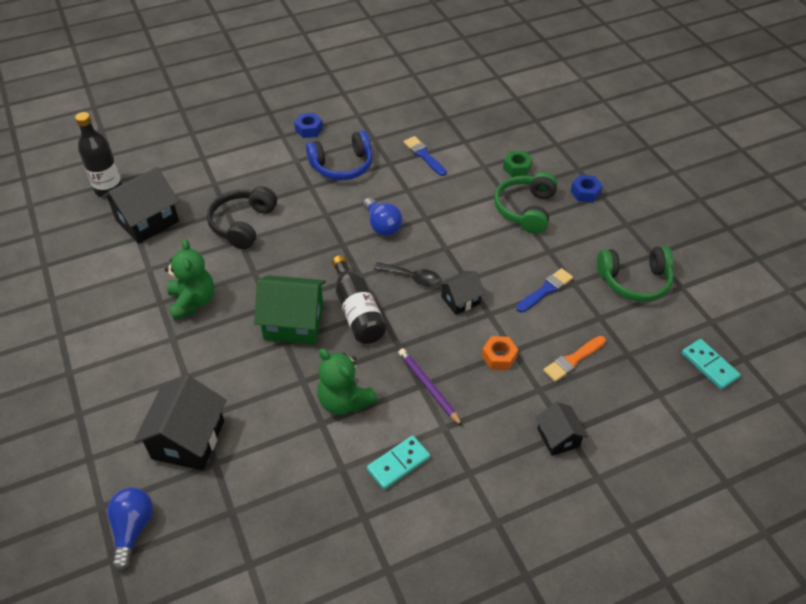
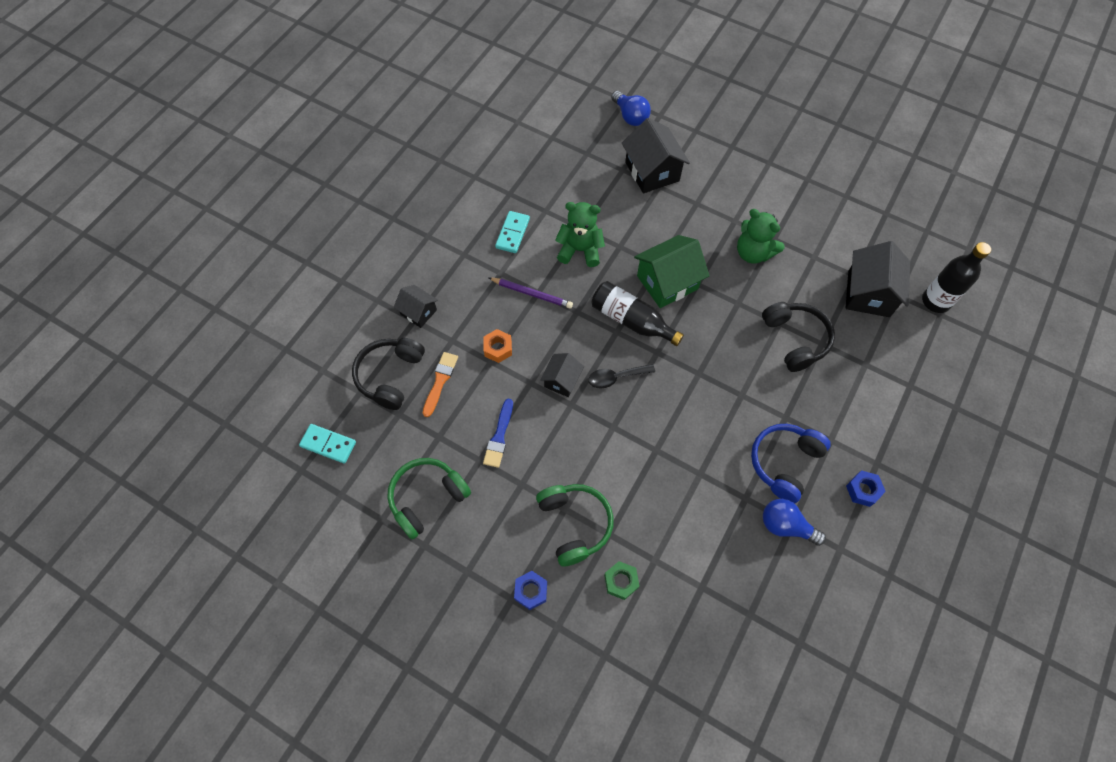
camera: 145 degrees right, 15 degrees up
(382, 225) = (685, 415): blue light bulb -> blue light bulb (785, 526)
(424, 155) = (724, 533): blue brush -> none
(620, 391) = (390, 376): none -> black headphones

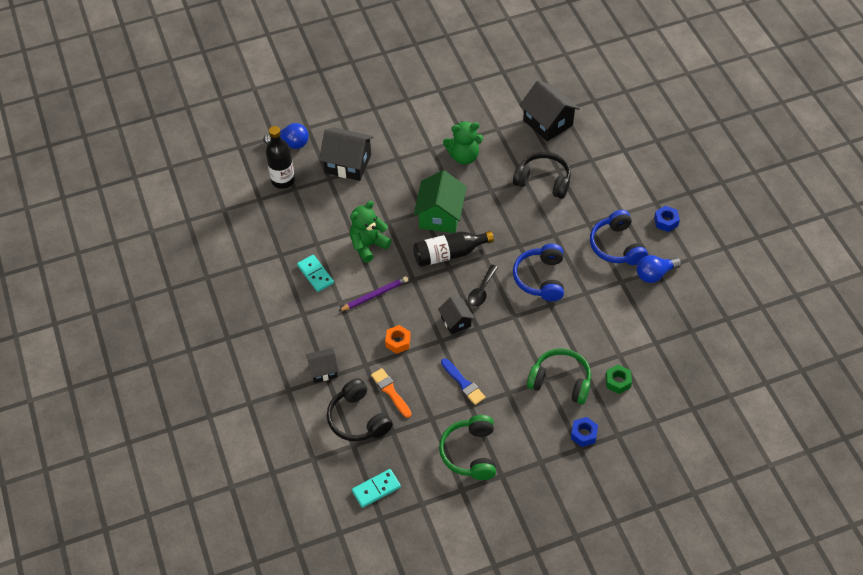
camera: 50 degrees left, 10 degrees down
(678, 419) = (540, 278): none -> blue headphones
(935, 301) = (583, 96): black bottle -> black bottle (283, 180)

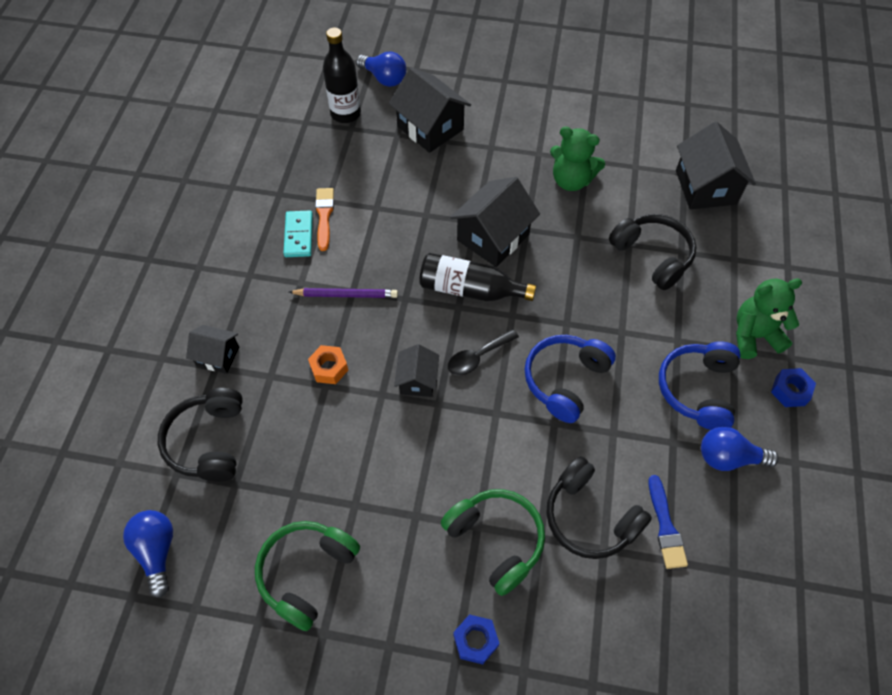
camera: 30 degrees right, 5 degrees up
(368, 245) = (383, 231): green teddy bear -> green teddy bear (754, 336)
(376, 489) = (157, 551): turquoise domino -> blue light bulb
(390, 391) = (273, 428): orange brush -> orange brush (324, 216)
(440, 215) = (493, 237): green house -> black house
(463, 383) = (368, 469): blue brush -> blue brush (665, 526)
(602, 343) = (590, 517): none -> black headphones
(618, 382) = (576, 588): green nut -> none

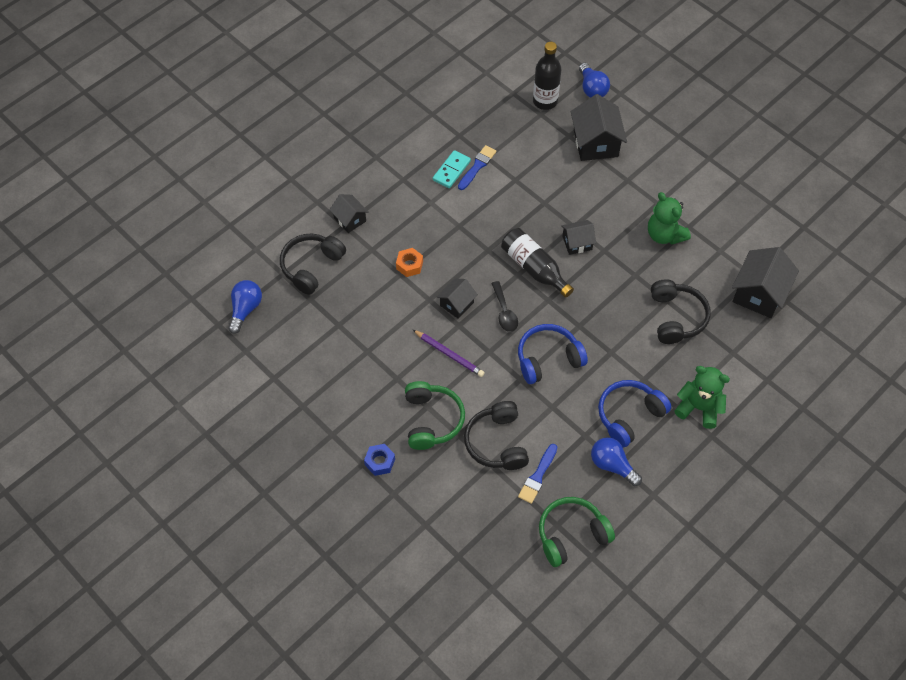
camera: 35 degrees right, 0 degrees up
(307, 573) = (315, 370): green headphones -> green headphones (571, 535)
(324, 216) = (477, 166): orange brush -> blue brush
(346, 295) = (453, 226): purple pencil -> purple pencil (449, 354)
(477, 357) = (504, 312): black spoon -> black spoon turned 105 degrees counterclockwise
(493, 237) = (577, 243): black house -> black house, size x0.57
(790, 391) = (690, 454): blue nut -> none

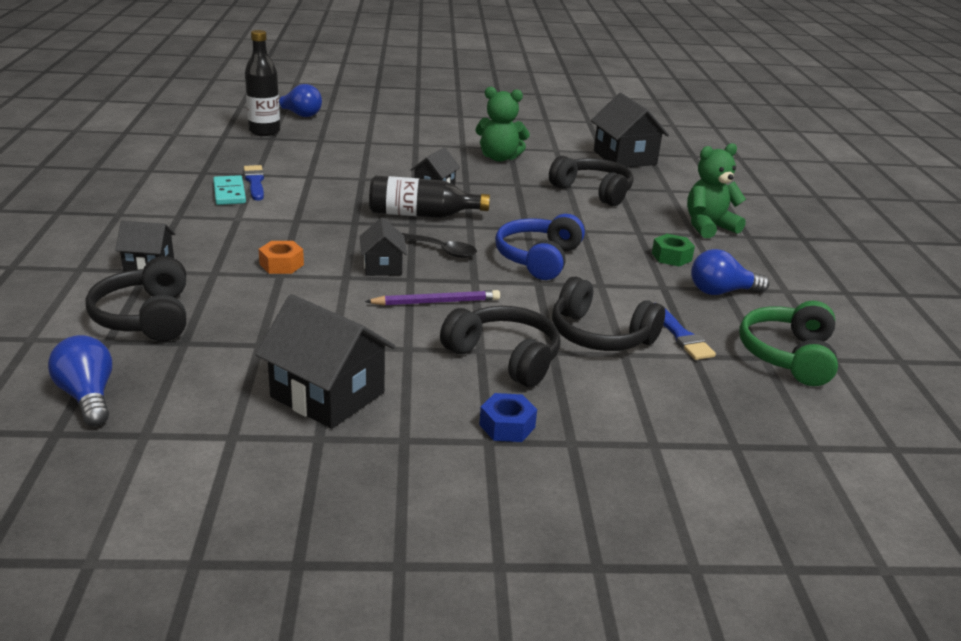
camera: 50 degrees left, 30 degrees down
(432, 420) = (504, 357): green headphones -> black headphones
(595, 143) = (352, 136): black house -> black house (328, 395)
(629, 416) = (671, 257): blue headphones -> green nut

